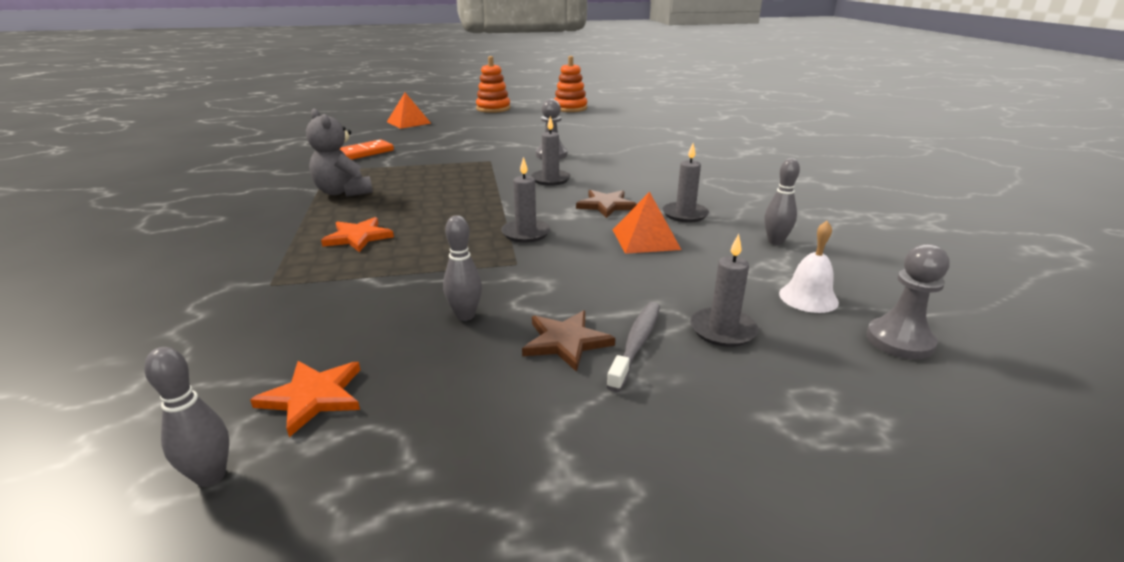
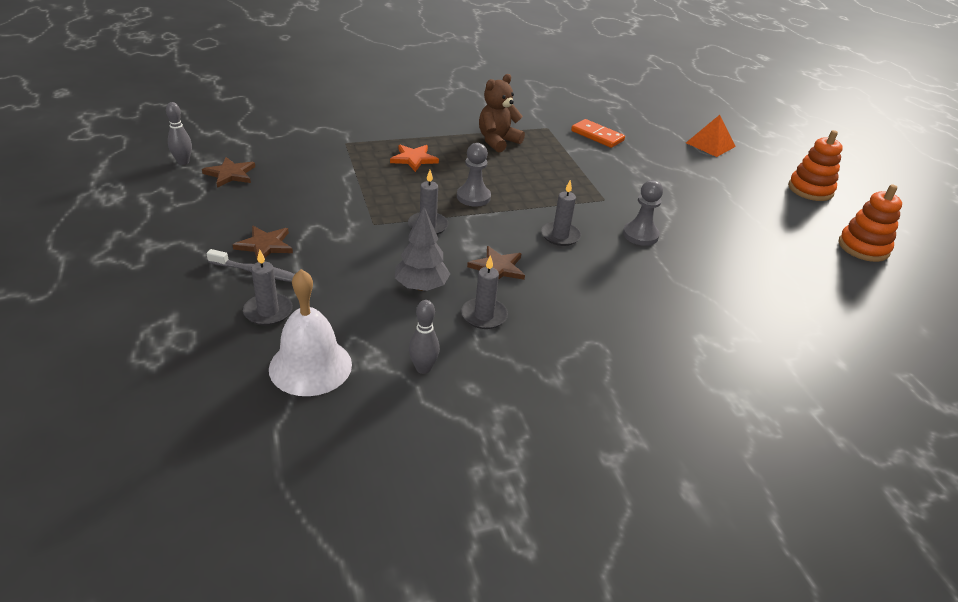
camera: 80 degrees right, 10 degrees up
(313, 397) = (230, 174): orange star -> brown star
(343, 192) = (497, 141): grey teddy bear -> brown teddy bear
(465, 315) = (301, 208): grey bowling pin -> none
(645, 239) = (421, 286): orange pyramid -> grey tree
(808, 297) = (310, 366): white bell -> white bell, size x1.69
(899, 341) = (238, 402): grey pawn -> grey pawn (473, 197)

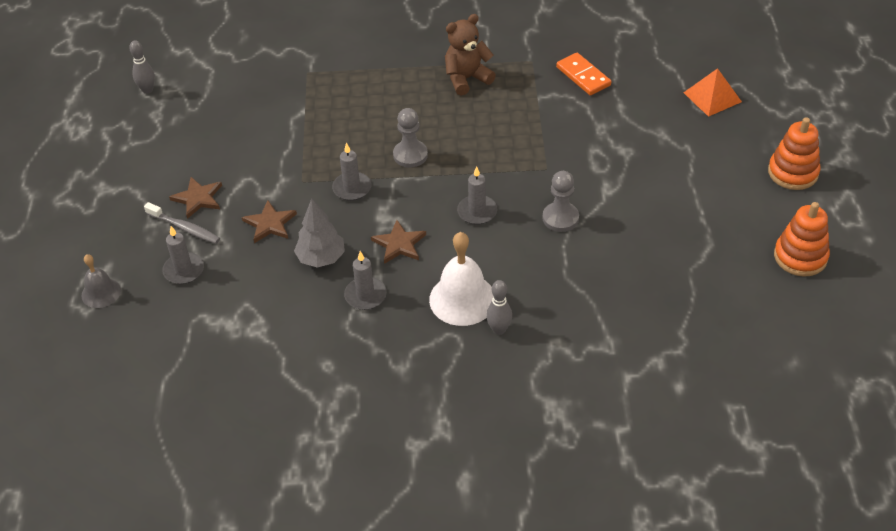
camera: 20 degrees right, 10 degrees up
(169, 343) = (101, 292): none -> grey bell
(230, 174) = (187, 108): brown star -> brown star (270, 223)
(310, 366) = (204, 328): white bell -> white bell (462, 299)
(414, 159) = (369, 99): orange star -> none
(423, 368) = (294, 341): grey bowling pin -> grey bowling pin (499, 330)

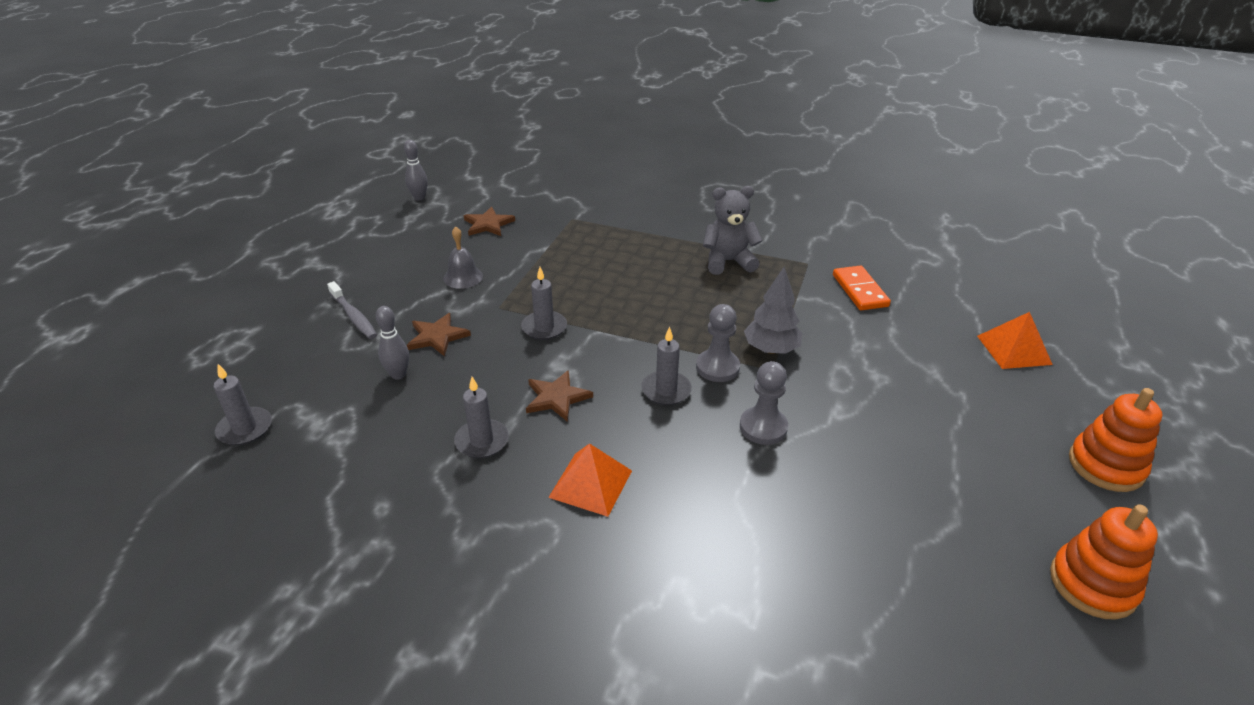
camera: 20 degrees right, 10 degrees down
(101, 292) = (225, 351): grey bell -> grey bell (463, 277)
(184, 270) = (319, 355): grey candle -> grey candle (245, 429)
(198, 198) = (388, 294): brown star -> brown star (488, 224)
(321, 258) = (463, 386): grey tree -> grey tree (771, 349)
(410, 155) = (626, 314): grey pawn -> grey pawn (717, 367)
(462, 299) = (590, 483): white bell -> orange pyramid
(467, 79) = (728, 262): brown teddy bear -> grey teddy bear
(499, 330) = (614, 538): grey bowling pin -> grey bowling pin (398, 374)

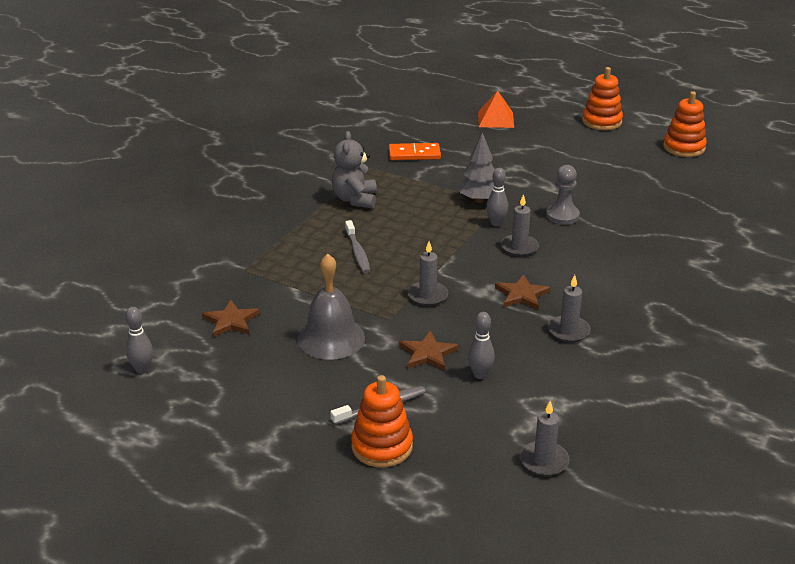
camera: 80 degrees left, 5 degrees down
(295, 323) = (382, 446): none -> orange stacking toy
(463, 277) = (331, 338): grey bell -> grey bell, size x1.69
(590, 483) = (613, 286): orange pyramid -> none
(619, 275) = (357, 252): none -> grey toothbrush
(717, 367) = (496, 223): grey pawn -> grey bowling pin

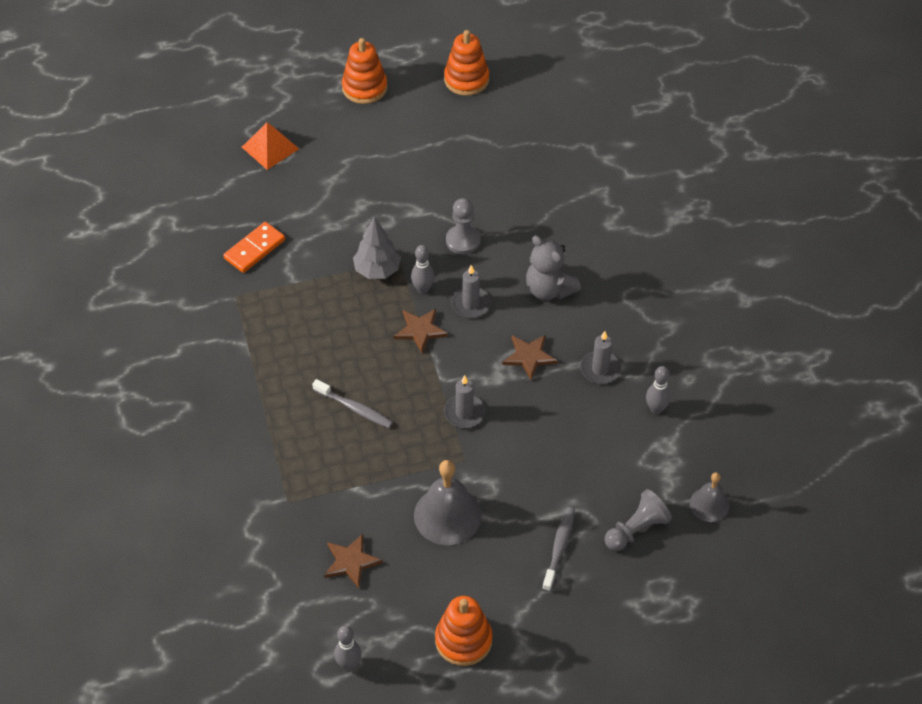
camera: 45 degrees left, 20 degrees up
(355, 199) = (275, 347): grey teddy bear -> grey teddy bear (549, 289)
(382, 446) = (601, 582): orange stacking toy -> orange stacking toy (463, 640)
(427, 353) = (532, 472): brown star -> brown star (420, 330)
(458, 435) = (636, 529): none -> grey pawn
(480, 374) = (589, 462): grey bowling pin -> grey bowling pin (656, 409)
(544, 461) = (709, 504): grey candle -> grey bell

